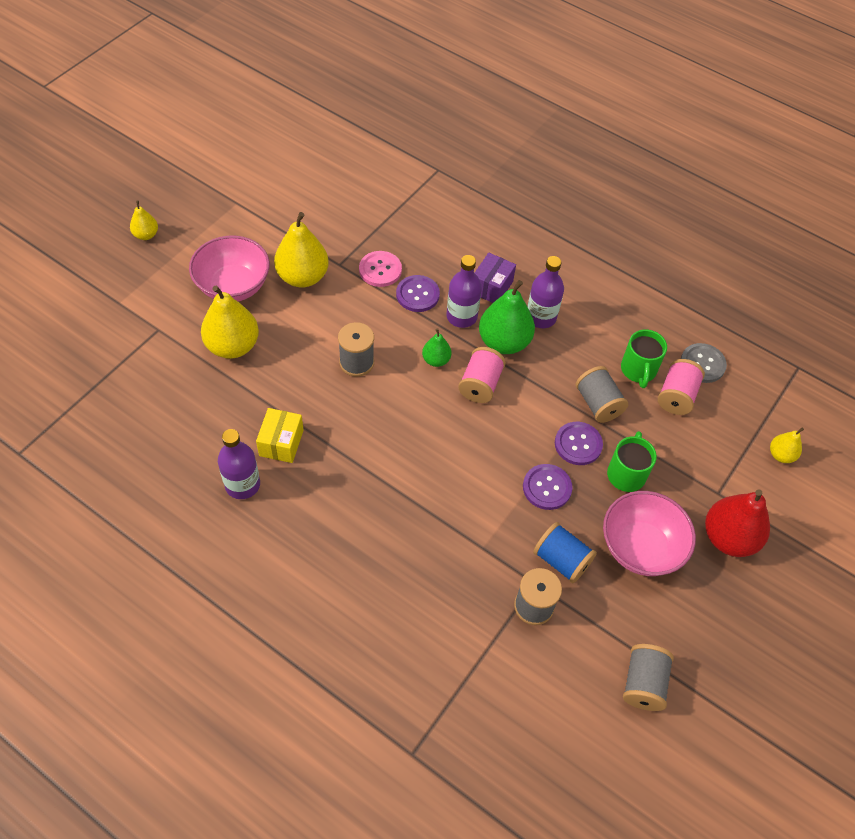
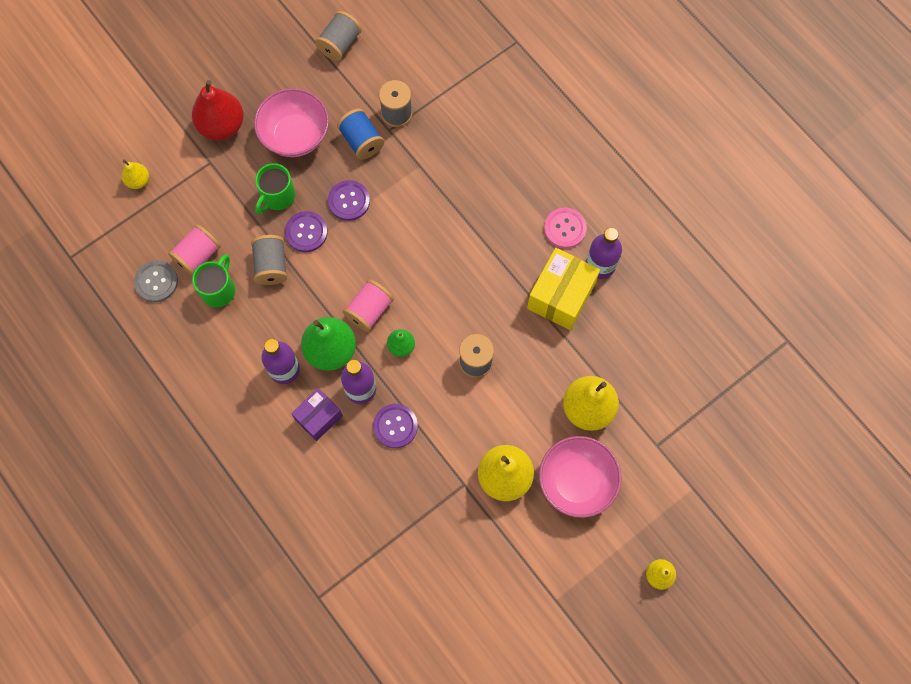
camera: 160 degrees left, 15 degrees up
(281, 443) = (561, 296): yellow box -> yellow box, size x1.59
(380, 270) = (424, 467): pink button -> pink button (565, 228)

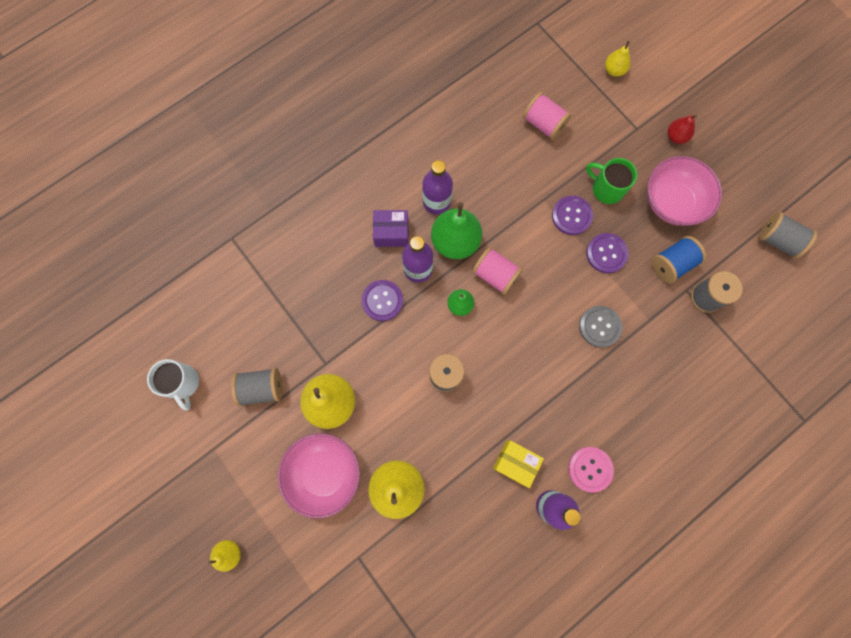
camera: 90 degrees right, 5 degrees up
(156, 282) = (517, 92): grey button -> grey button (600, 327)
(219, 290) = (511, 143): green mug -> none
(222, 126) = (676, 137): red pear -> red pear, size x0.52
(271, 266) = (536, 186): grey spool -> grey spool (261, 388)
(318, 417) = (391, 233): purple box -> purple box turned 45 degrees counterclockwise
(485, 640) = (183, 383): none -> white mug
(561, 296) = (515, 463): yellow box -> yellow box, size x0.63

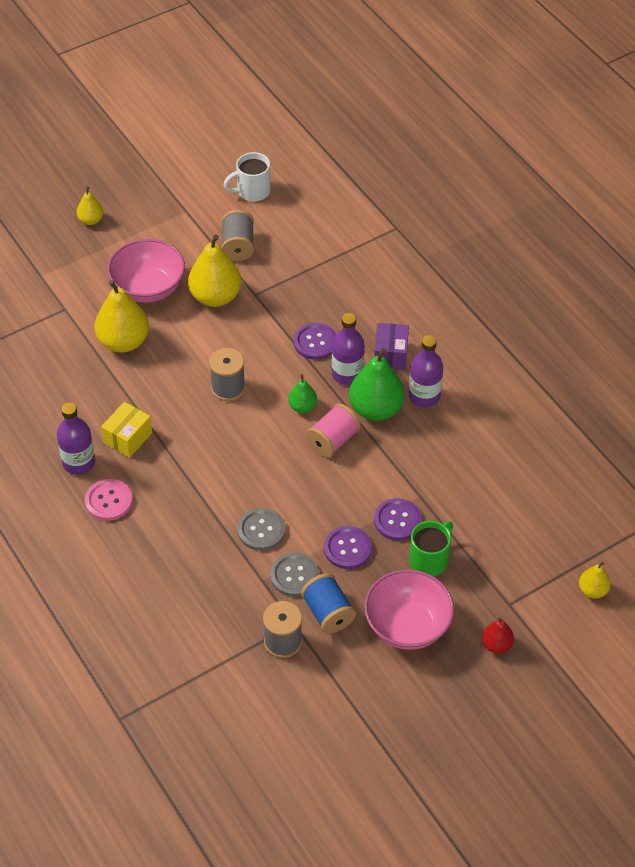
camera: 95 degrees right, 25 degrees down
(543, 124) = (518, 507): pink spool -> none
(641, 294) = (294, 576): none -> grey button
(777, 240) = (347, 735): grey spool -> none

